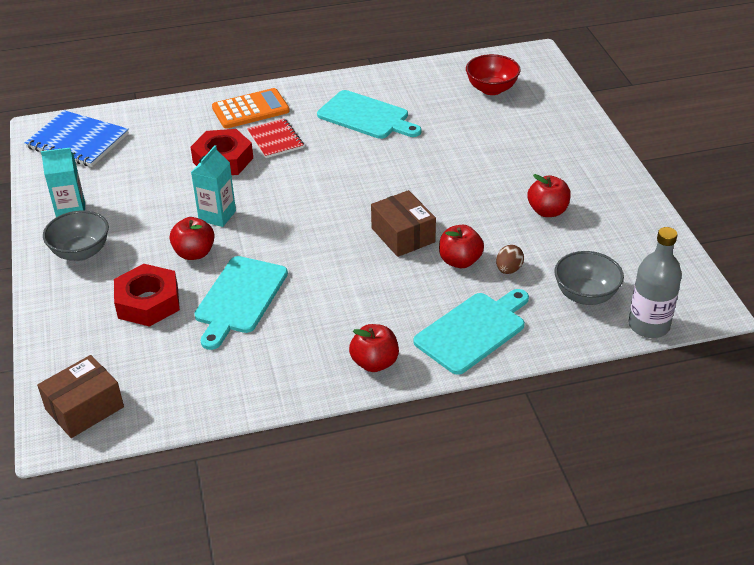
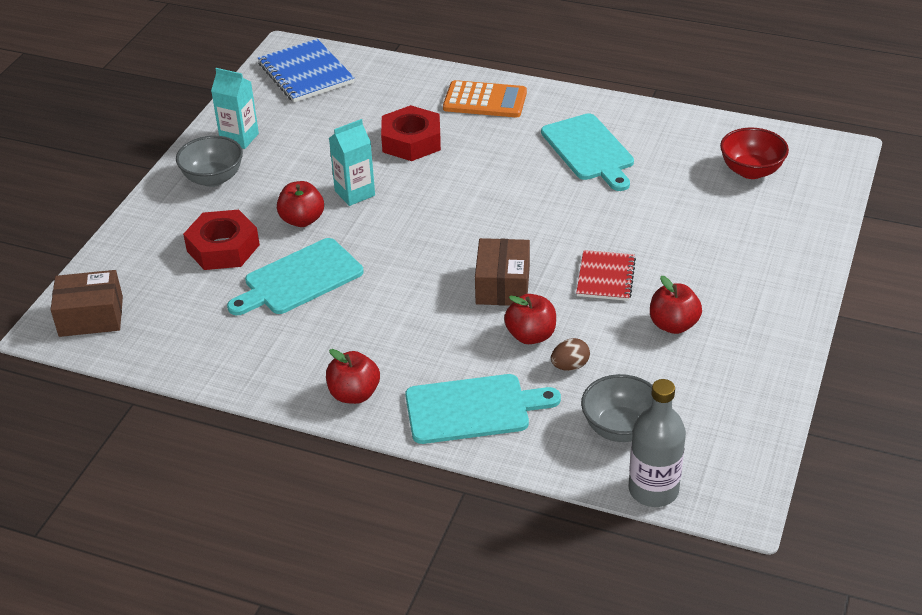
camera: 35 degrees right, 0 degrees up
(275, 140) = (478, 140): red notebook -> red notebook (605, 277)

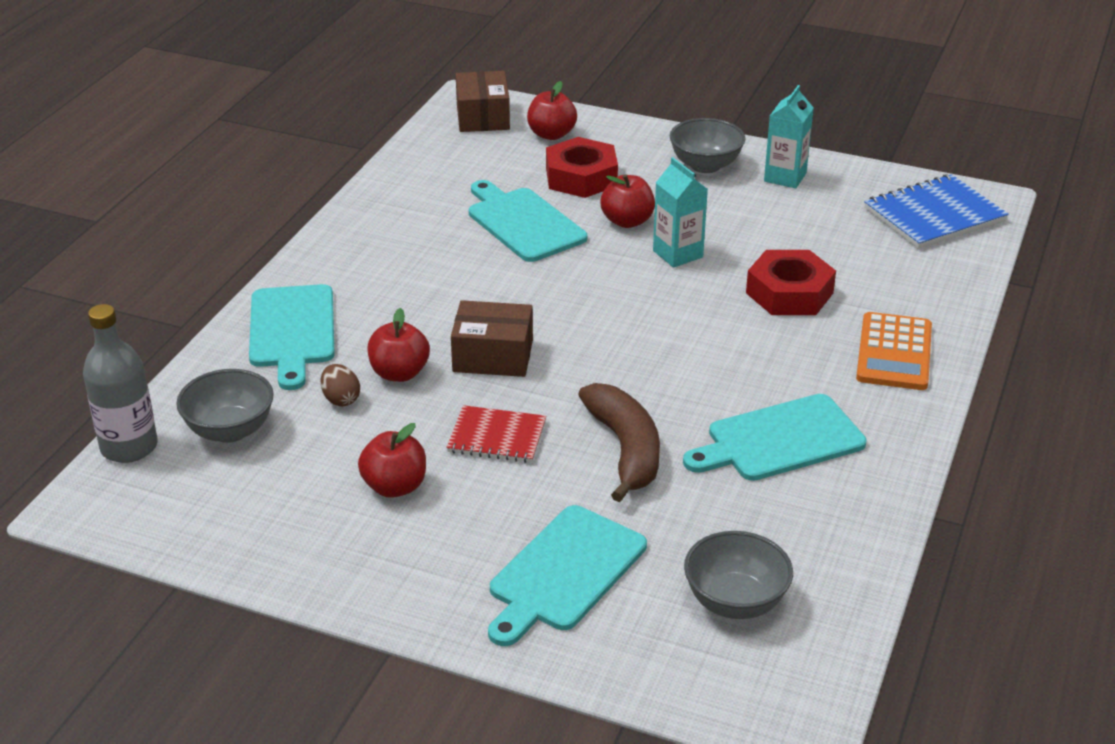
camera: 90 degrees right, 5 degrees down
(354, 394) = (335, 259): red apple -> red apple (551, 134)
(610, 216) = (625, 449): none -> brown banana
(744, 239) = (564, 573): none -> turquoise cutting board
(751, 171) = (735, 602): red bowl -> grey bowl

